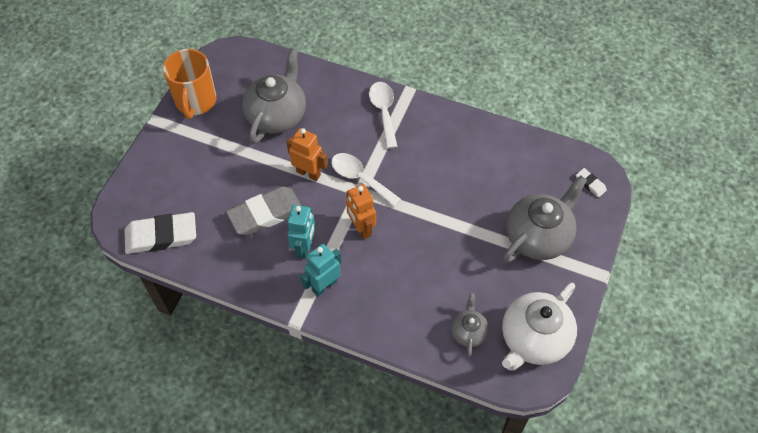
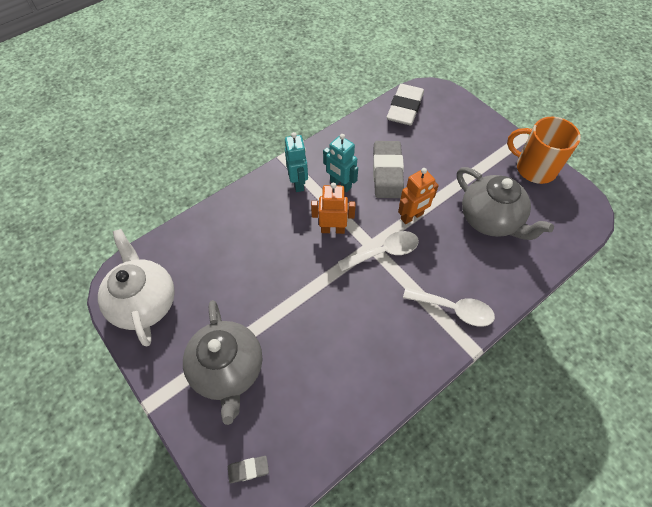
camera: 120 degrees right, 0 degrees up
(468, 332) = (189, 258): grey teapot -> none
(590, 184) = (248, 469): white eraser -> grey eraser

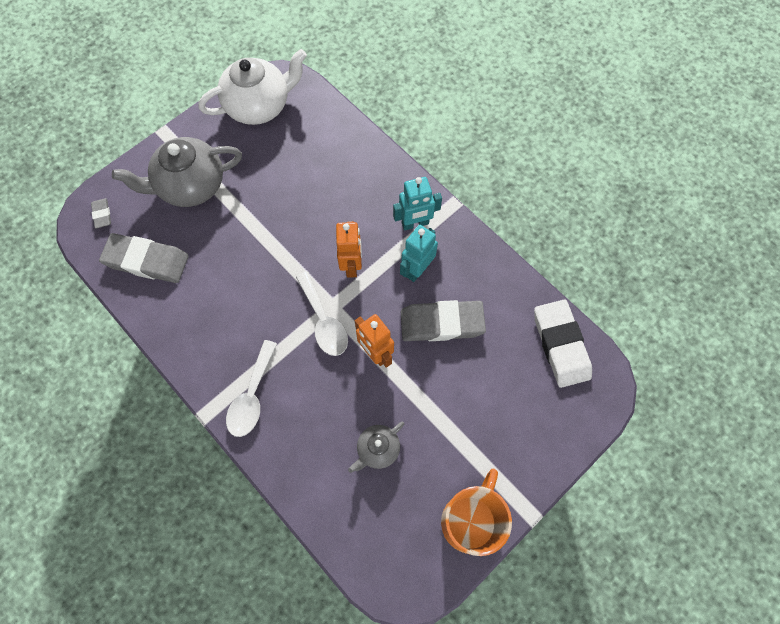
camera: 85 degrees right, 10 degrees up
(312, 413) = (147, 261): none -> grey eraser
(405, 108) = (560, 345): white eraser -> white eraser turned 60 degrees clockwise
(490, 219) = (377, 449): grey teapot -> grey teapot, size x0.52

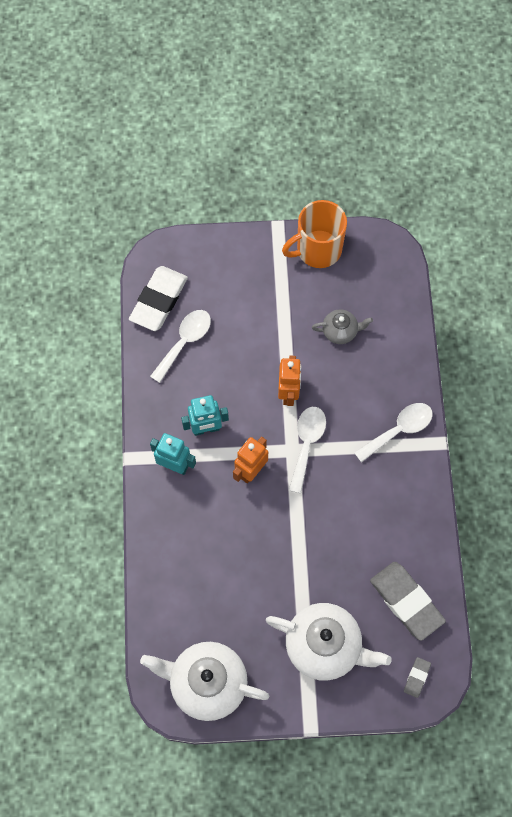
camera: 140 degrees left, 0 degrees up
(191, 186) = (324, 646): grey teapot -> white teapot
(442, 323) = (224, 377): grey eraser -> none
(503, 326) = (185, 342): none -> white spoon

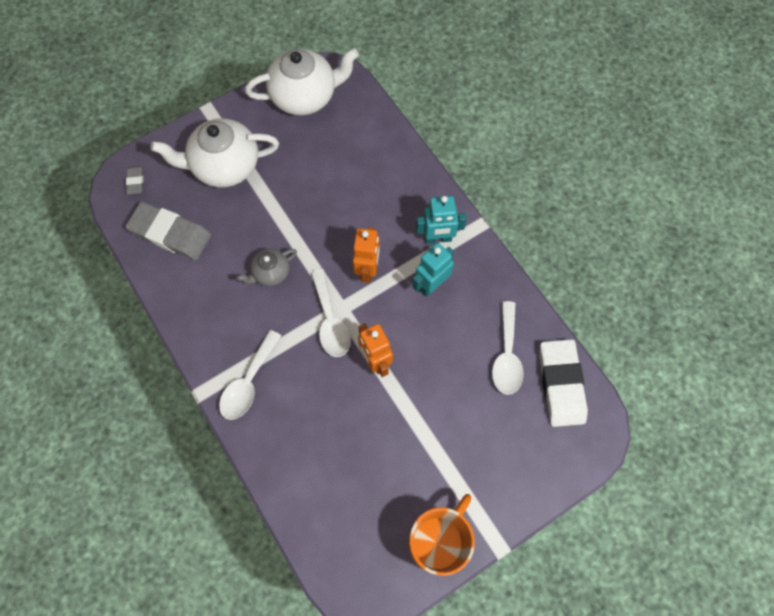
camera: 150 degrees right, 0 degrees up
(340, 331) = (360, 455): grey teapot -> grey teapot (271, 273)

